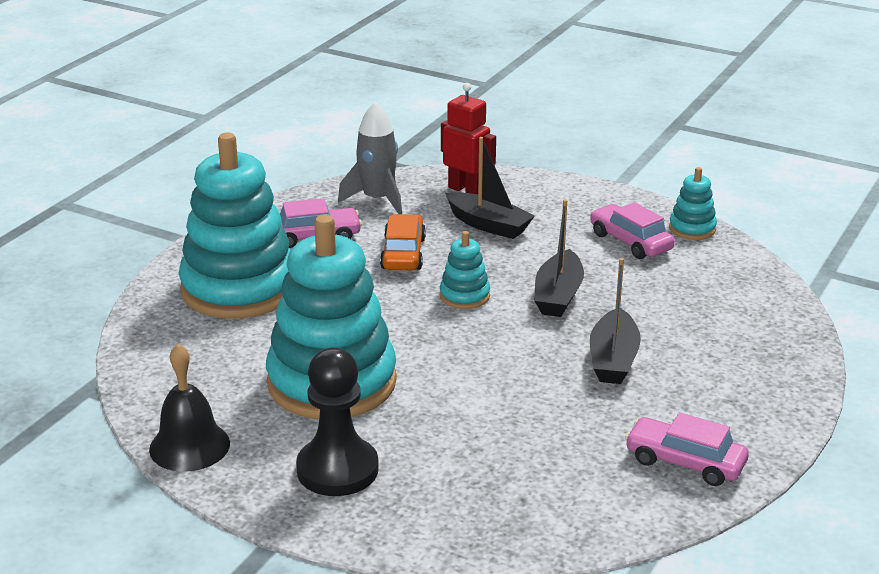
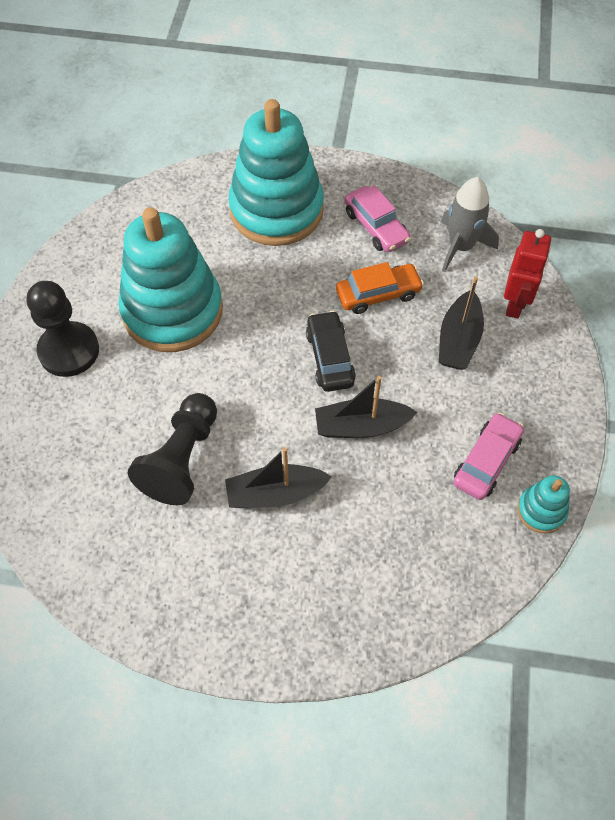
camera: 70 degrees right, 30 degrees up
(189, 446) = (71, 259): black bell -> none
(464, 296) = (330, 357): turquoise stacking toy -> black car
(541, 410) = (182, 459): none -> black pawn
(685, 462) = (143, 581): pink car -> none

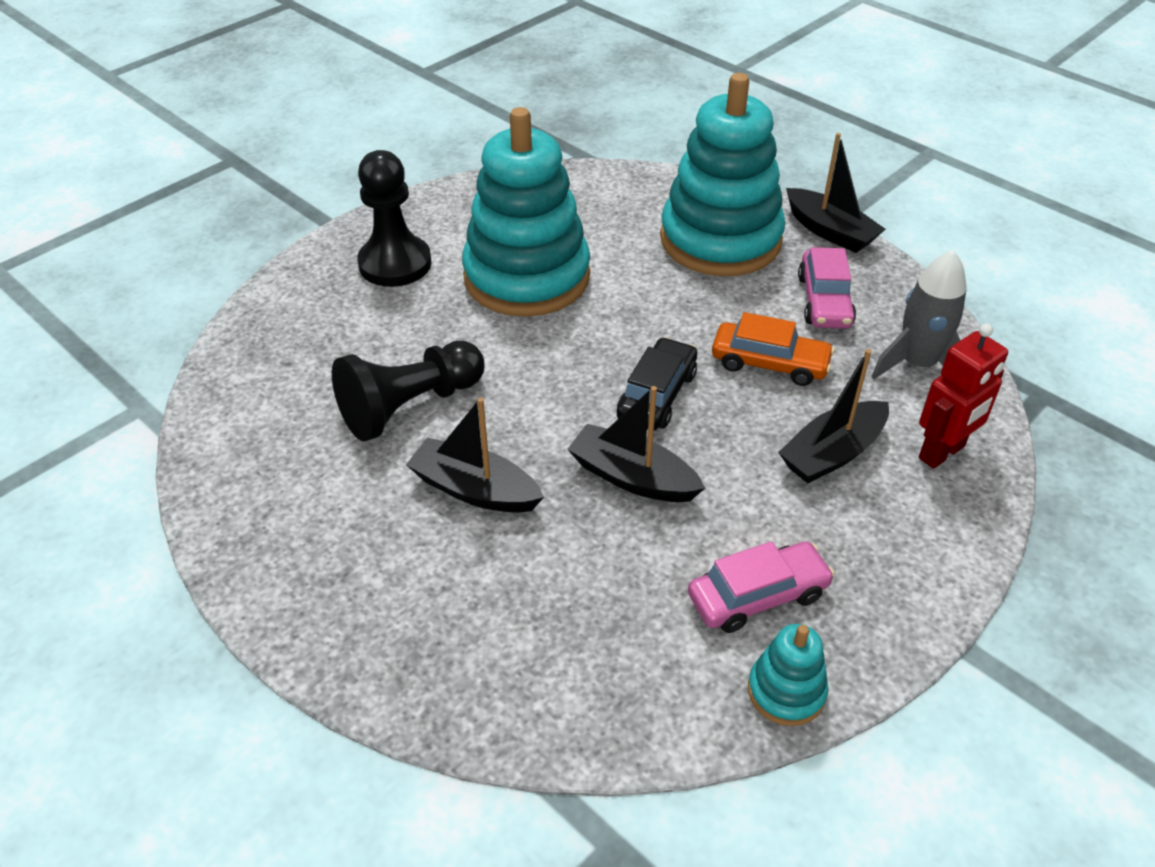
camera: 35 degrees right, 15 degrees down
(340, 166) = (830, 231): none -> black boat

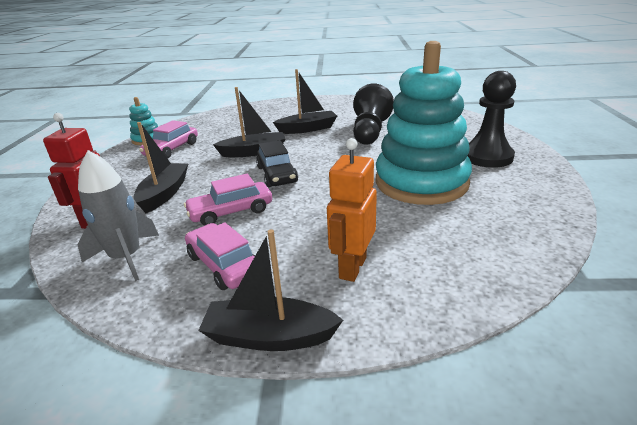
camera: 140 degrees right, 15 degrees down
(720, 240) = (352, 267): turquoise stacking toy -> orange robot
(769, 363) = (231, 212): orange car -> pink car

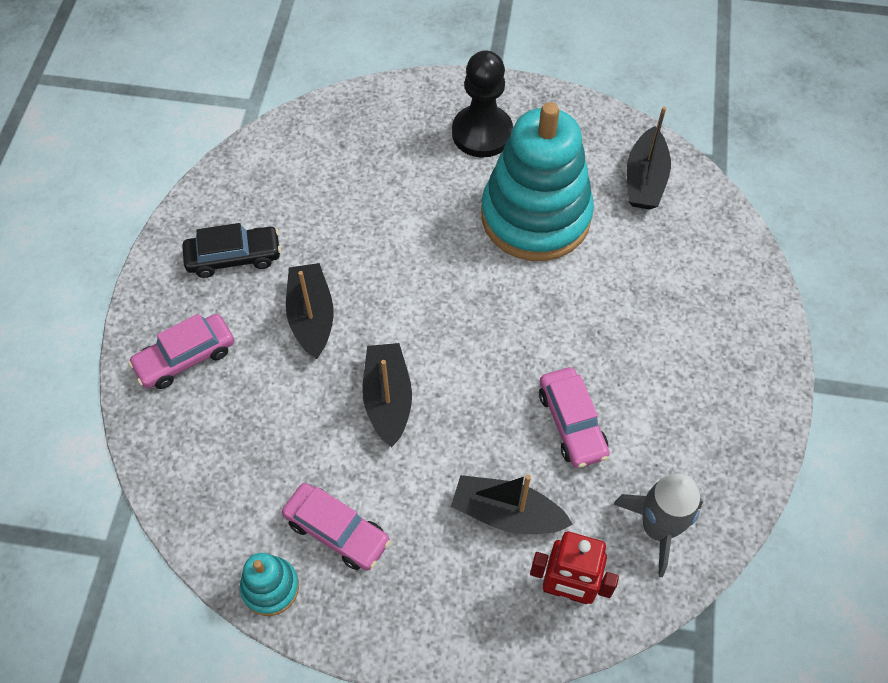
camera: 85 degrees left, 30 degrees up
(224, 265) = (680, 424): pink car -> pink car (185, 357)
(269, 336) = (778, 384): black boat -> black boat (645, 180)
(277, 175) = (478, 369): black car -> black car (234, 257)
(352, 267) = (692, 312): orange robot -> none
(370, 132) = (355, 235): black pawn -> none

